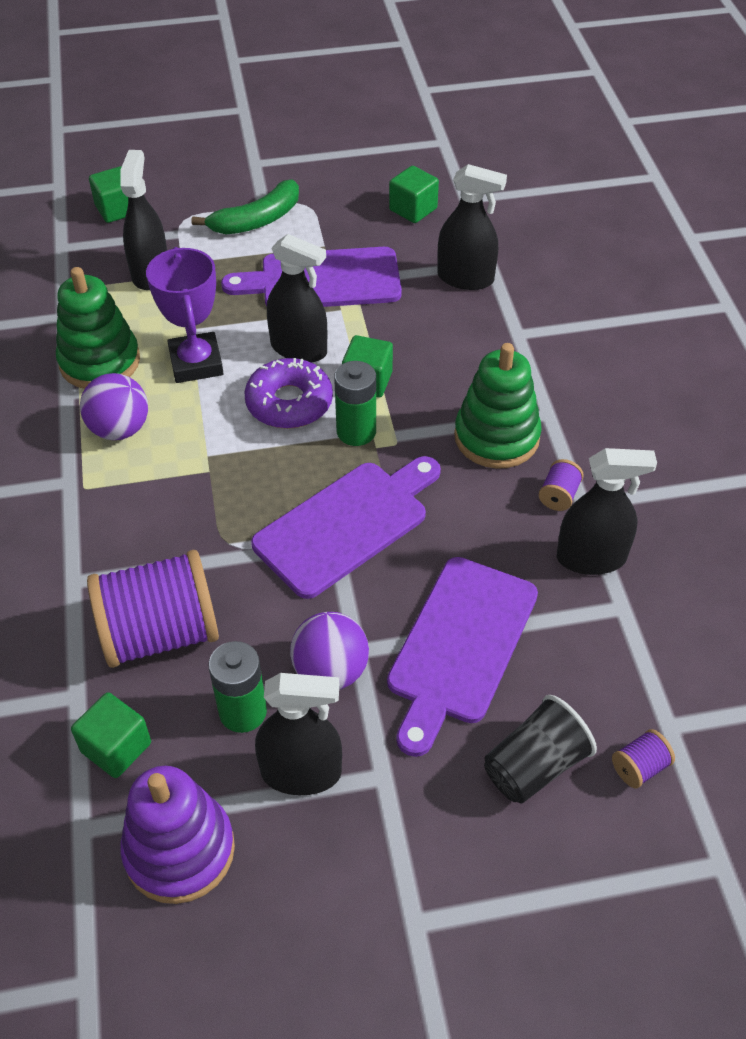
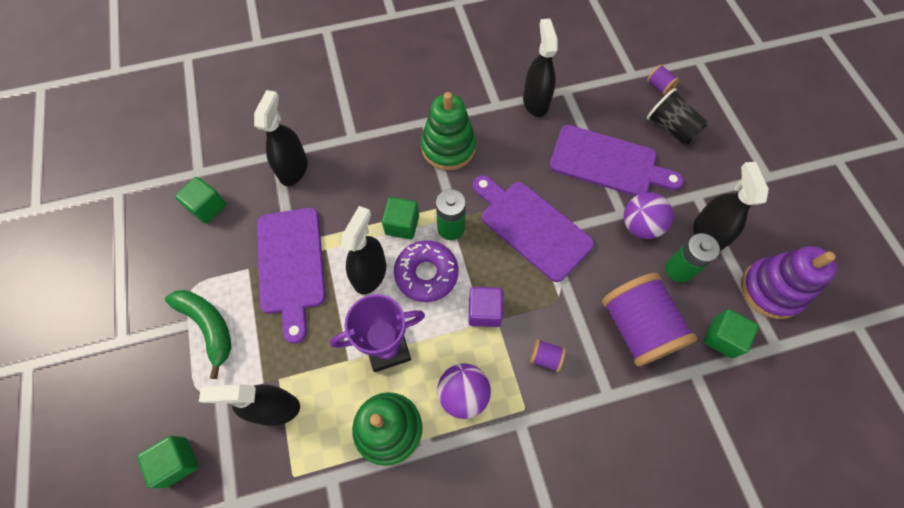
camera: 95 degrees left, 15 degrees up
(223, 458) = (484, 311): none -> purple cube
(559, 496) = (492, 116): purple spool -> purple spool (545, 358)

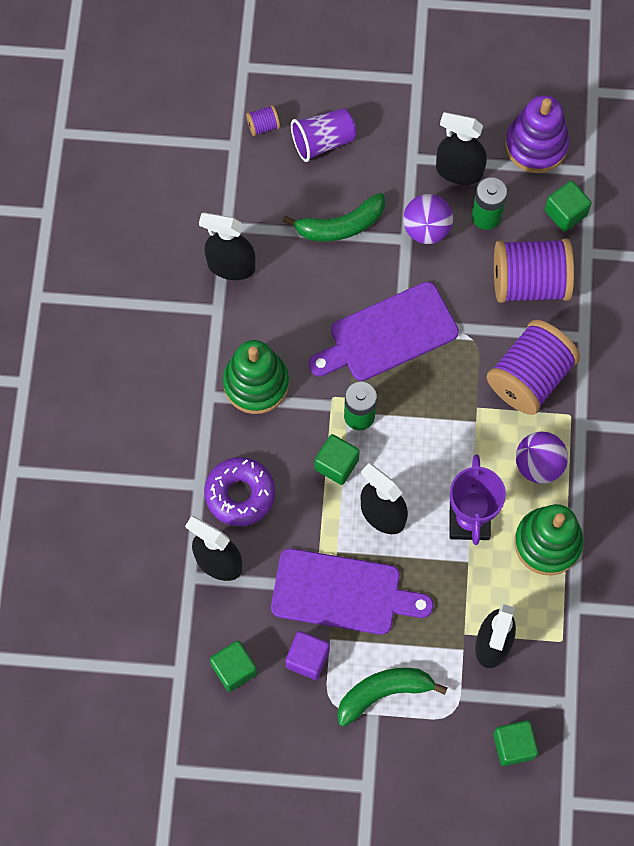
camera: 70 degrees left, 5 degrees up
(426, 274) = (403, 458): purple donut -> purple donut (240, 494)
(484, 311) = (464, 416): purple cube -> purple cube (307, 658)
(545, 358) = (529, 377): purple spool -> purple spool, size x2.48
(607, 162) = (340, 225): purple cutting board -> green banana
(671, 128) = (323, 141): black cup -> purple cup

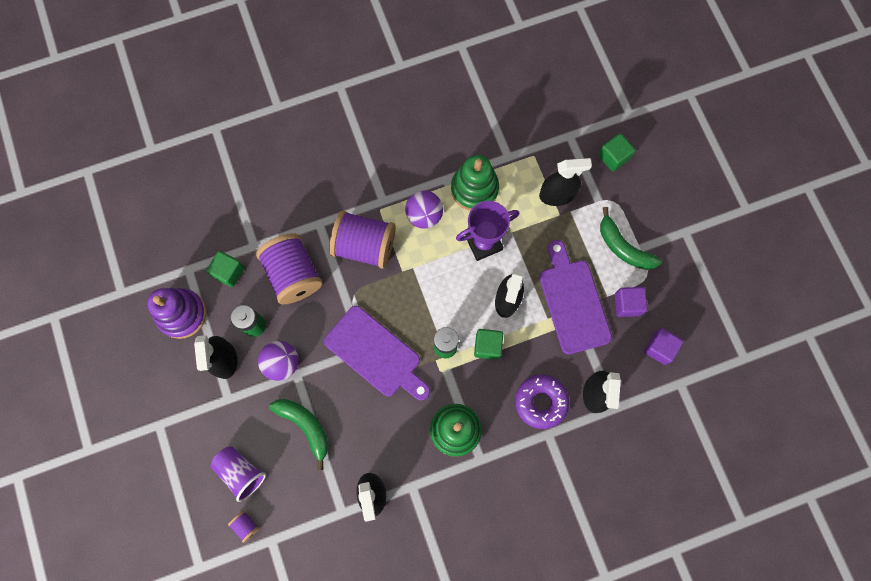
camera: 115 degrees left, 5 degrees up
(234, 669) = (659, 348): green cube -> purple cube

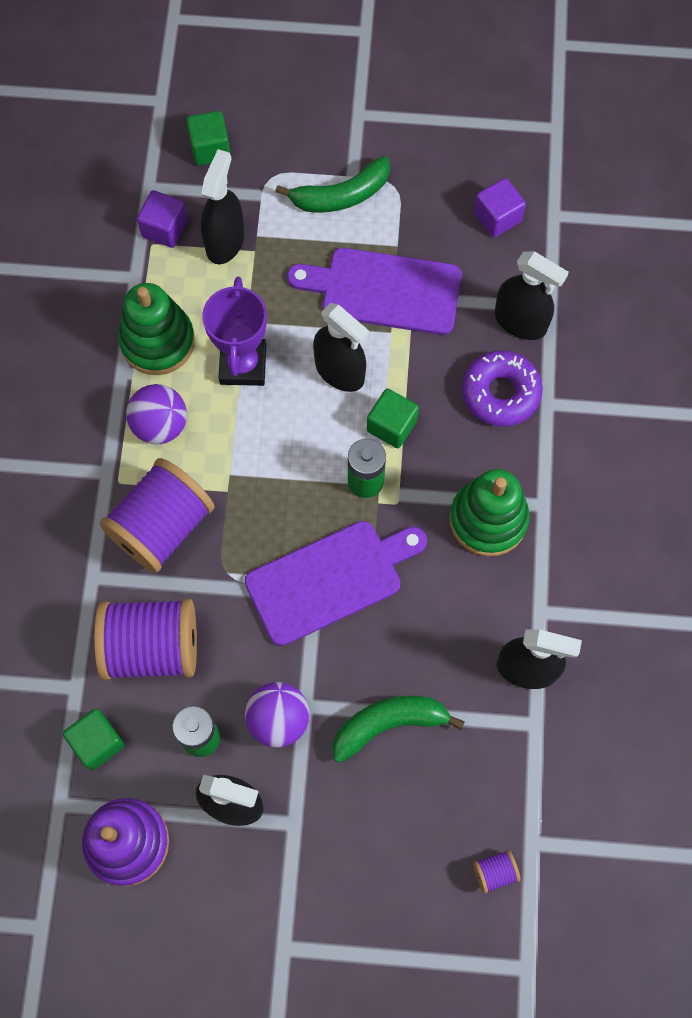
camera: 65 degrees left, 5 degrees down
(241, 472) = (413, 848): purple cup -> none
(627, 304) = (420, 227): purple cube -> purple cube (165, 228)

